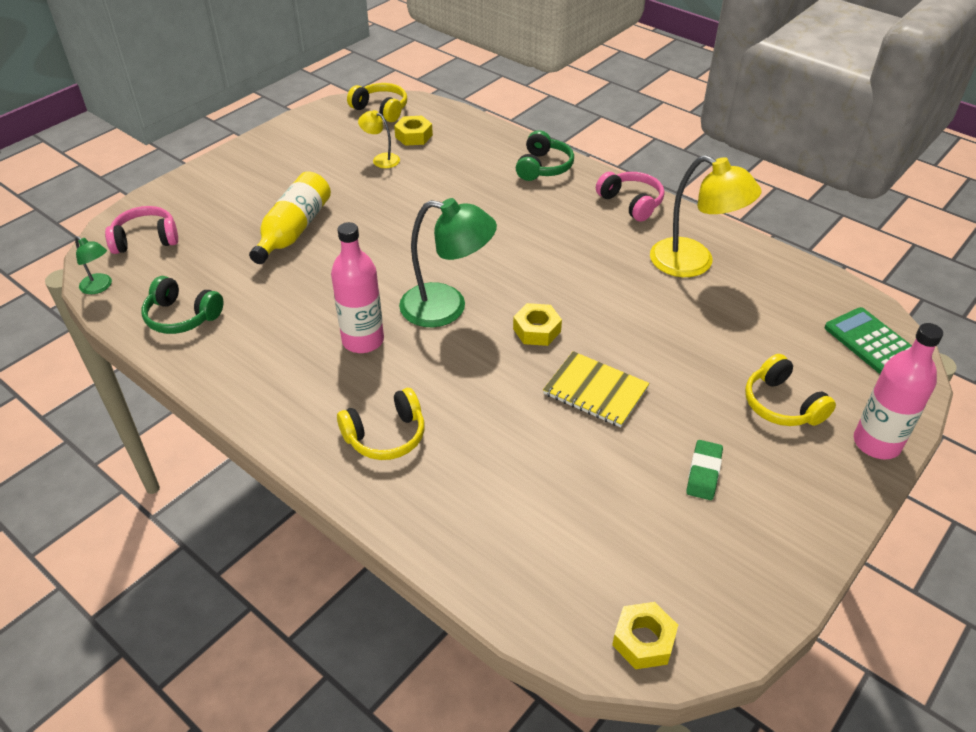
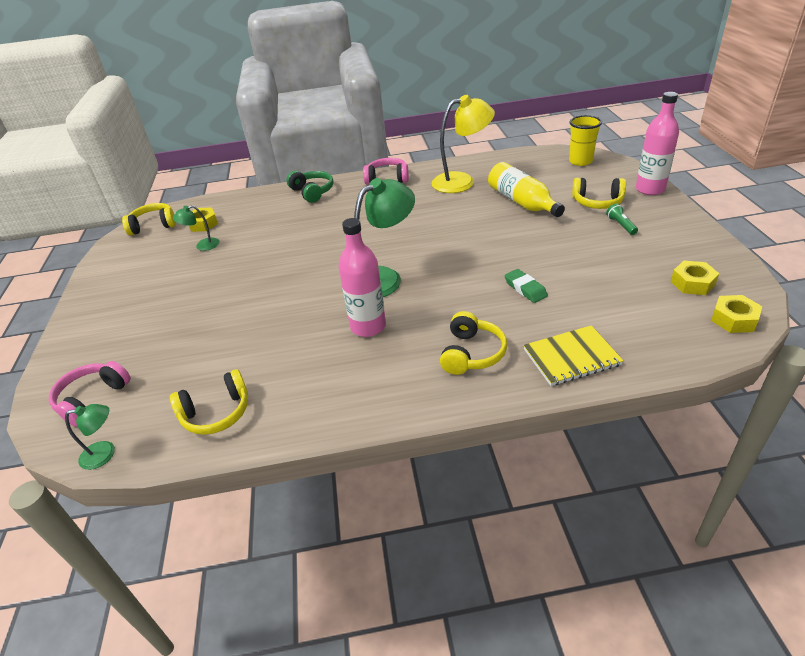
camera: 45 degrees left, 5 degrees down
(182, 316) = (216, 413): green headphones -> yellow headphones
(294, 230) = (210, 313): yellow bottle -> yellow bottle (522, 202)
(381, 159) = (202, 246): yellow lamp -> green lamp
(536, 330) = (448, 253): yellow nut -> yellow nut (692, 283)
(595, 391) = (523, 254): yellow notebook -> yellow notebook (571, 357)
(703, 473) = (624, 246): green eraser -> green eraser (525, 288)
(749, 450) = (621, 225): none -> green flashlight
(871, 342) = (580, 161): green calculator -> yellow cup

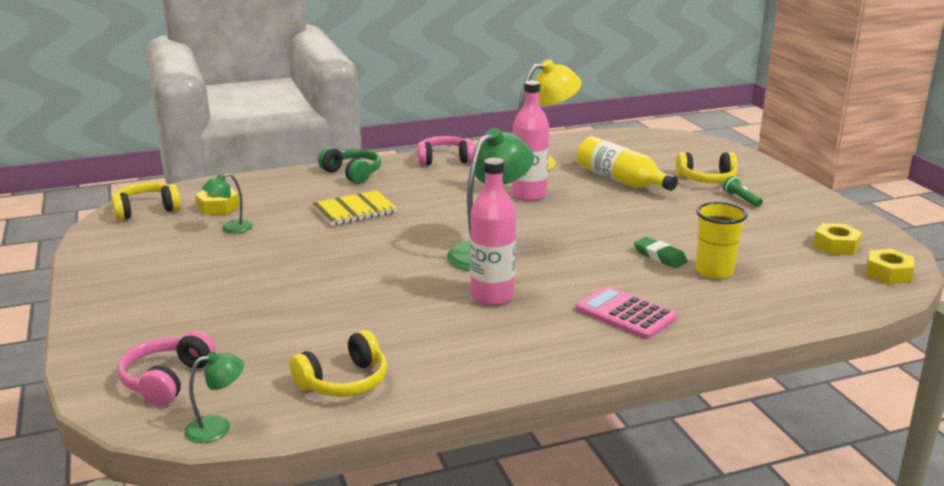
camera: 15 degrees left, 15 degrees down
(471, 353) = (625, 314): yellow headphones -> pink calculator
(571, 357) = (735, 311): yellow notebook -> yellow notebook (354, 210)
(580, 161) = (672, 143): yellow cup -> yellow cup (714, 272)
(650, 189) = (759, 167): pink bottle -> pink bottle (529, 195)

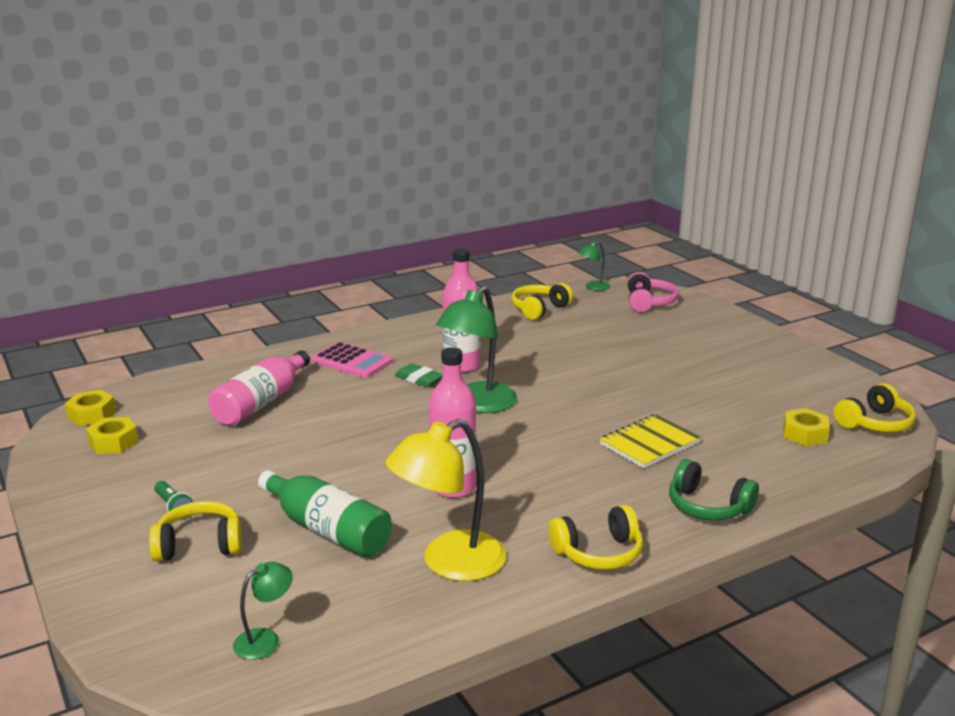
camera: 170 degrees right, 0 degrees up
(230, 228) = (754, 409): green lamp -> green lamp (265, 639)
(444, 160) = (598, 552): pink headphones -> yellow headphones
(621, 180) = (327, 530): yellow bottle -> green bottle
(660, 256) = (308, 414): green eraser -> green eraser (419, 379)
(714, 272) = (261, 402): yellow cup -> pink bottle

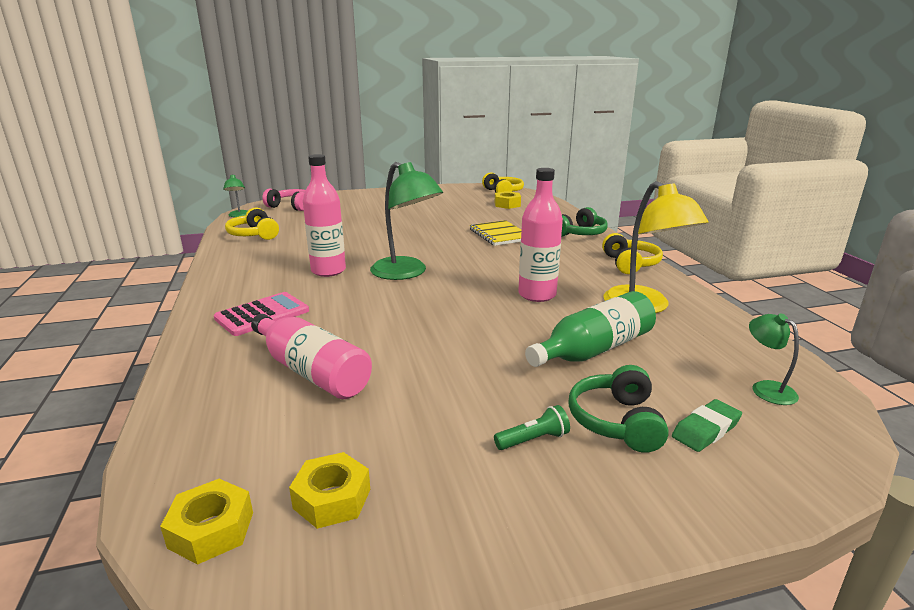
camera: 75 degrees left, 0 degrees up
(199, 545) = (617, 421): yellow headphones -> green headphones
(419, 379) = (337, 289): green eraser -> green eraser (706, 430)

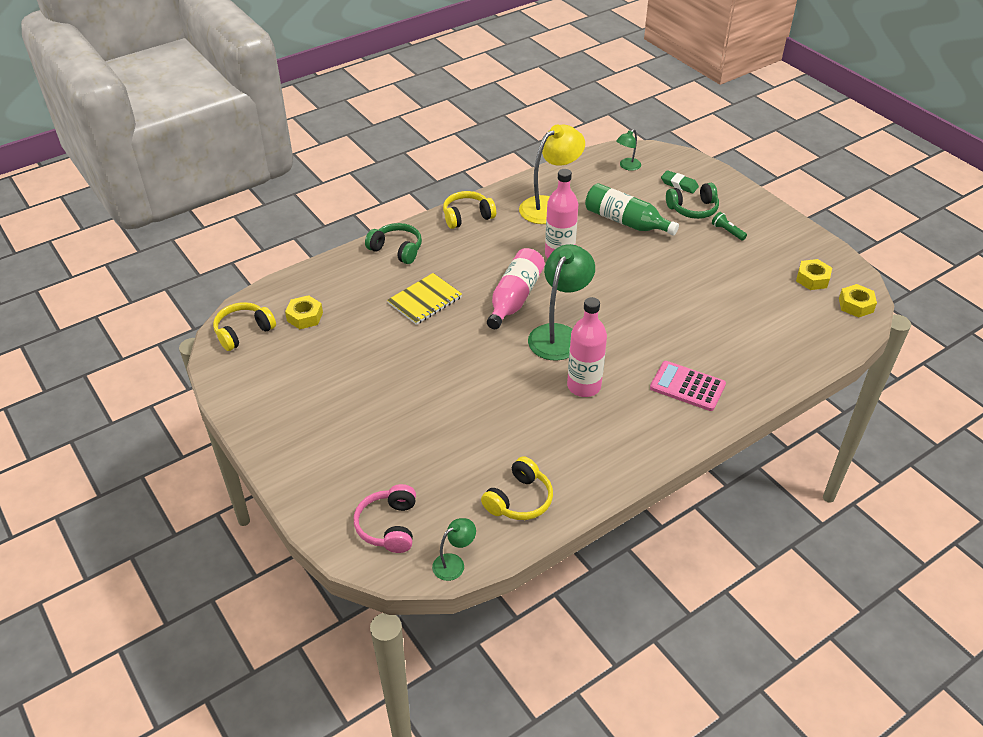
camera: 110 degrees left, 20 degrees up
(311, 371) = (734, 326): pink bottle -> pink bottle (514, 298)

